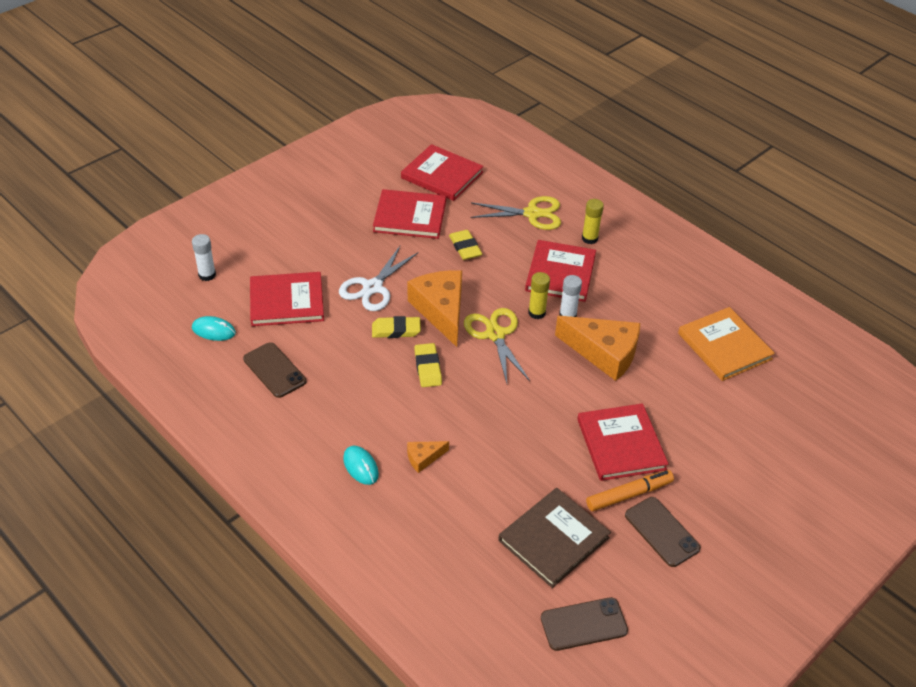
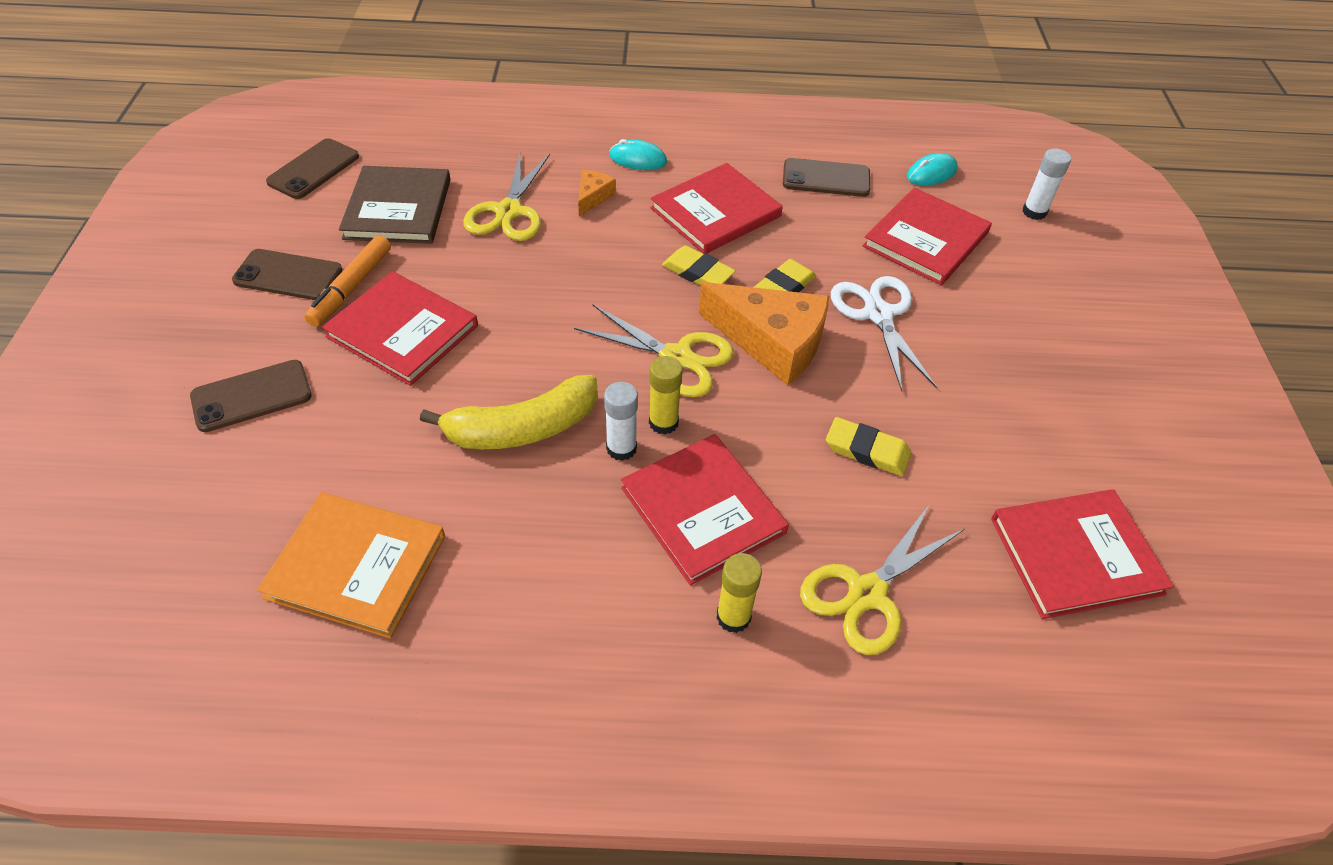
camera: 135 degrees right, 5 degrees up
(410, 216) = (995, 442): red book -> red book (716, 212)
(486, 484) = (509, 211): none -> yellow scissors
(604, 353) = (522, 428): orange cheese -> yellow banana
(728, 460) = (251, 396): none -> brown phone

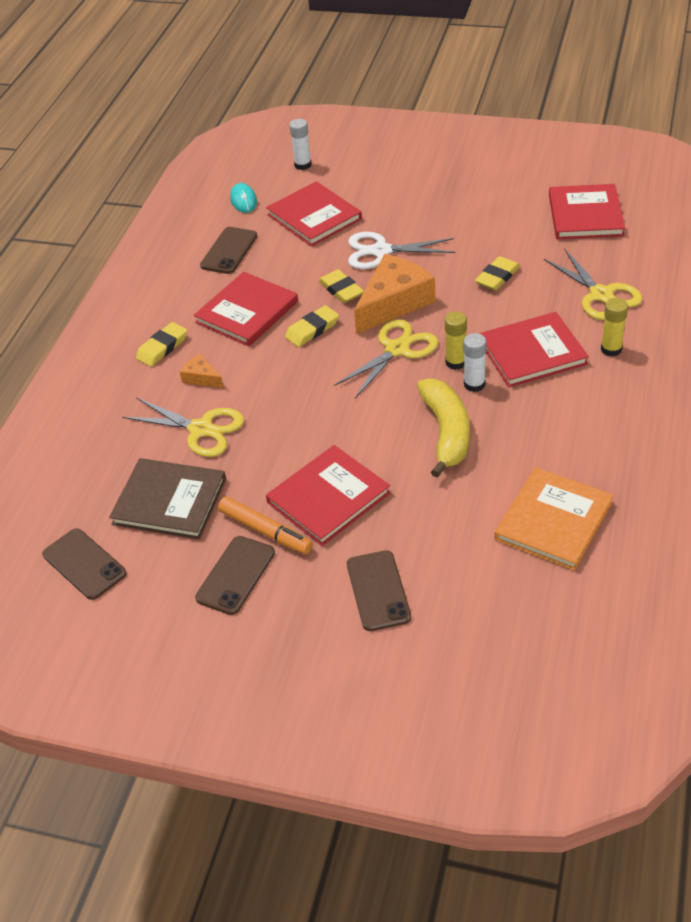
camera: 70 degrees left, 5 degrees down
(638, 159) = (162, 347): turquoise mouse -> yellow eraser
(716, 212) = (247, 312): red book -> red book turned 60 degrees clockwise

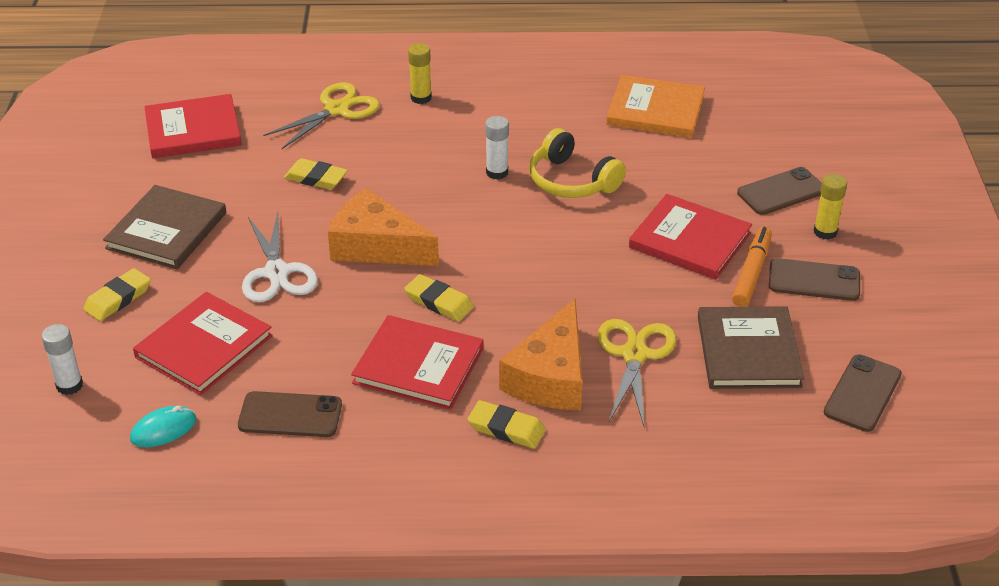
camera: 110 degrees left, 5 degrees down
(201, 378) = (550, 376): orange cheese -> orange cheese, size x2.15
(341, 289) = (359, 292): yellow eraser -> yellow eraser (118, 298)
(397, 349) = (457, 231): yellow scissors -> none
(446, 432) = (571, 181): yellow banana -> yellow headphones
(451, 202) = (167, 231): none -> brown book
(456, 362) = (467, 188): yellow glue stick -> yellow glue stick (825, 232)
(532, 352) = (438, 142): red book -> none

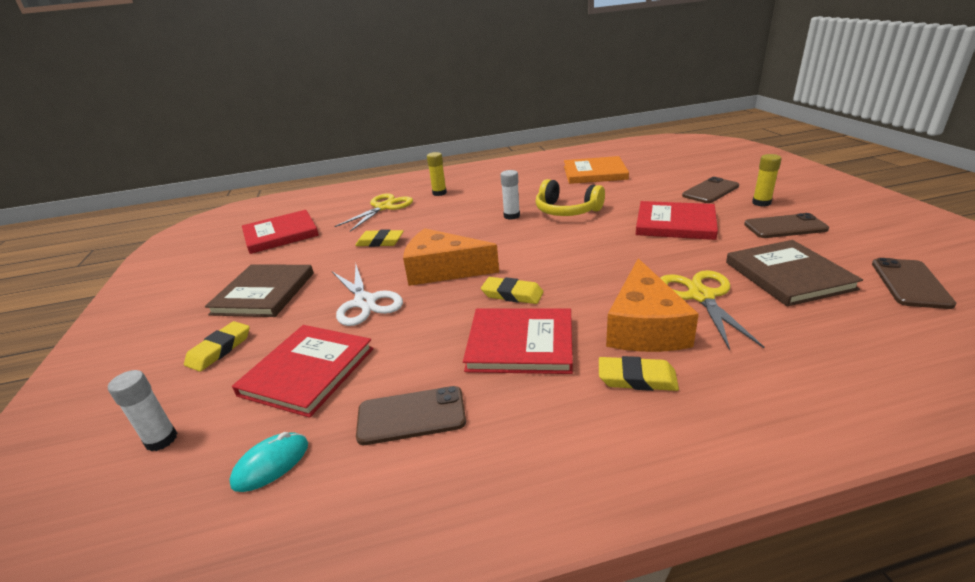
camera: 10 degrees left, 10 degrees down
(751, 273) = (737, 231): orange marker -> none

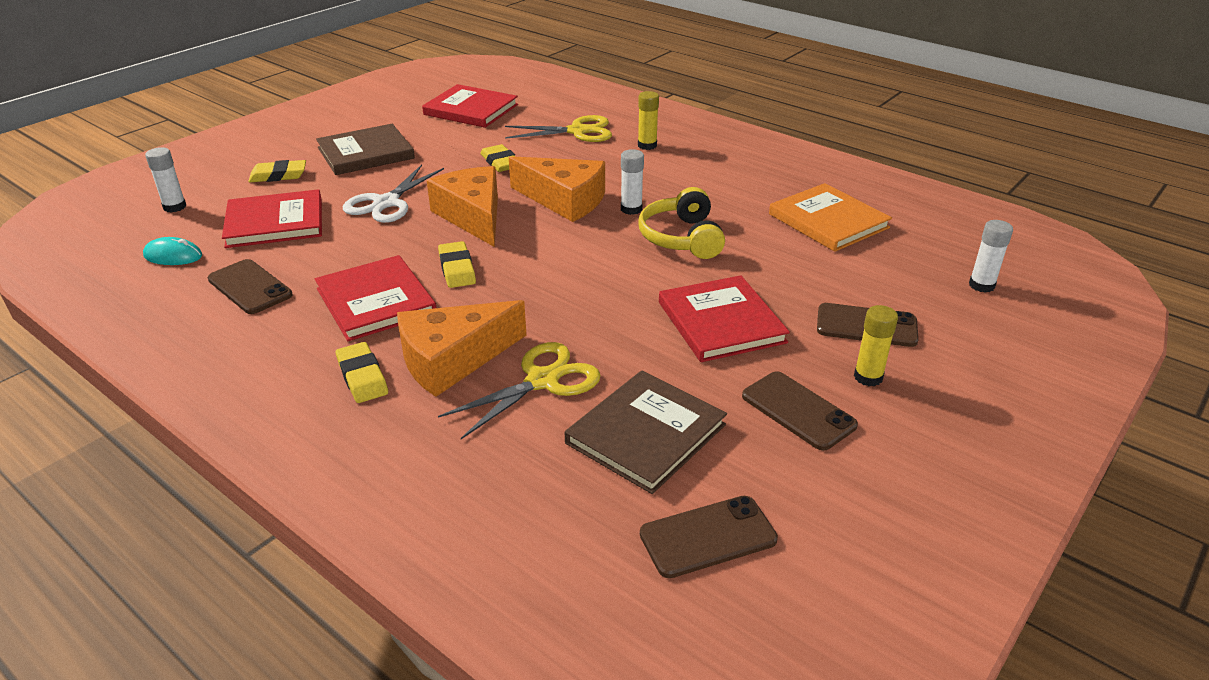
camera: 50 degrees right, 5 degrees up
(469, 233) = (564, 200): none -> orange cheese
(693, 160) = (981, 285): none -> white glue stick

